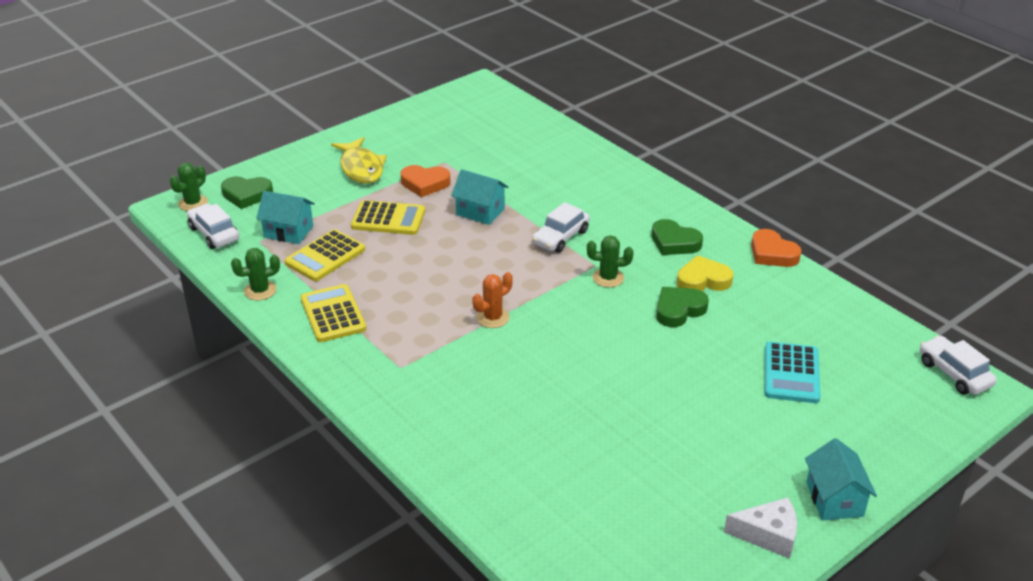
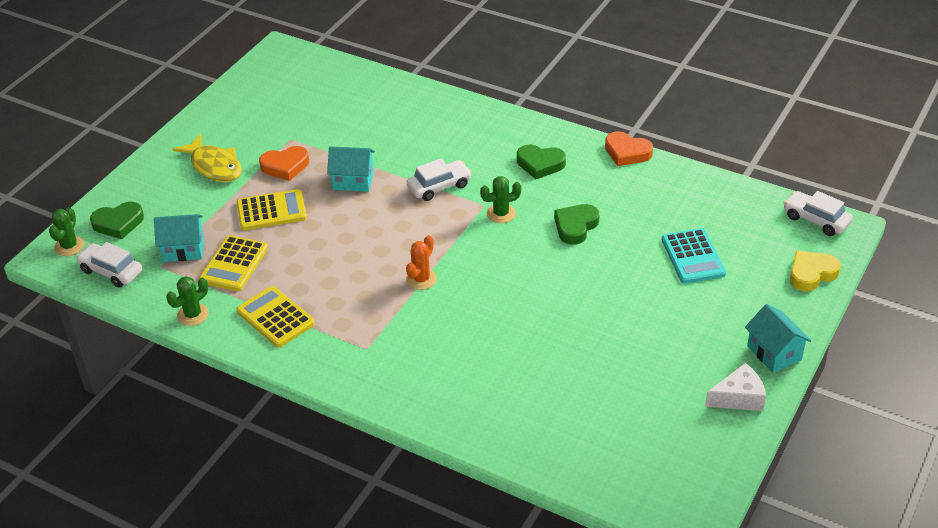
camera: 20 degrees left, 5 degrees up
(560, 237) = (439, 186): white car -> white car turned 135 degrees counterclockwise
(703, 280) = (582, 193): yellow heart -> yellow heart (811, 274)

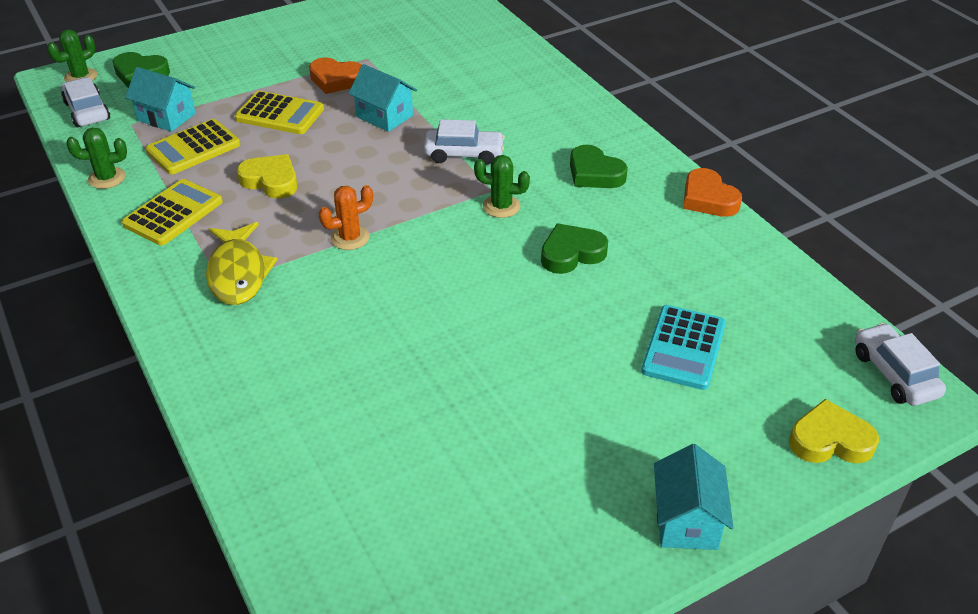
camera: 30 degrees right, 0 degrees up
(214, 166) = (274, 56): yellow fish -> yellow fish (238, 273)
(275, 317) = (173, 213): yellow calculator -> yellow calculator turned 45 degrees clockwise
(321, 264) = (271, 181): none -> yellow heart
(739, 397) = (584, 556): white cheese -> none

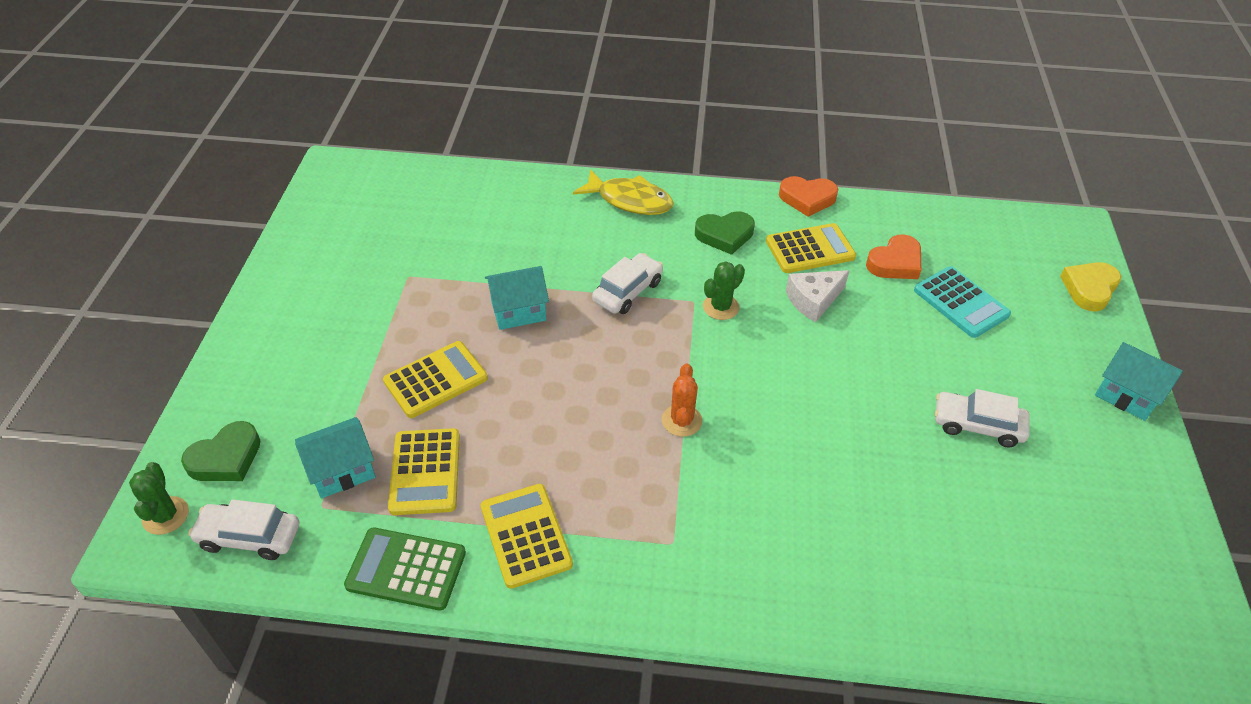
camera: 55 degrees left, 5 degrees up
(107, 178) = (406, 569): green cactus -> green calculator
(238, 273) = (668, 524): yellow fish -> yellow fish (630, 200)
(271, 181) = (543, 436): yellow heart -> none
(336, 80) = (421, 314): orange heart -> orange heart (895, 263)
(571, 253) = (813, 300): green heart -> white cheese
(638, 226) = (810, 249): none -> yellow calculator
(894, 374) = (1046, 227): white car -> white car (977, 425)

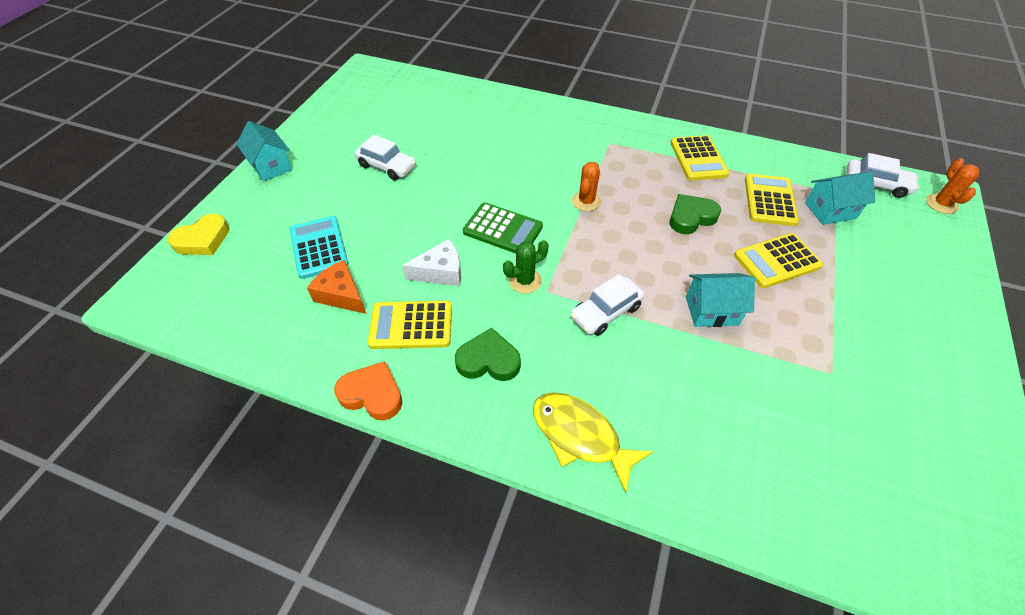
camera: 165 degrees left, 5 degrees up
(166, 516) = (941, 204): green cactus -> orange cactus
(226, 458) = (921, 232): green heart -> green heart (691, 217)
(406, 569) = (769, 155): green calculator -> green calculator (502, 229)
(895, 263) = (342, 295): orange heart -> orange cheese

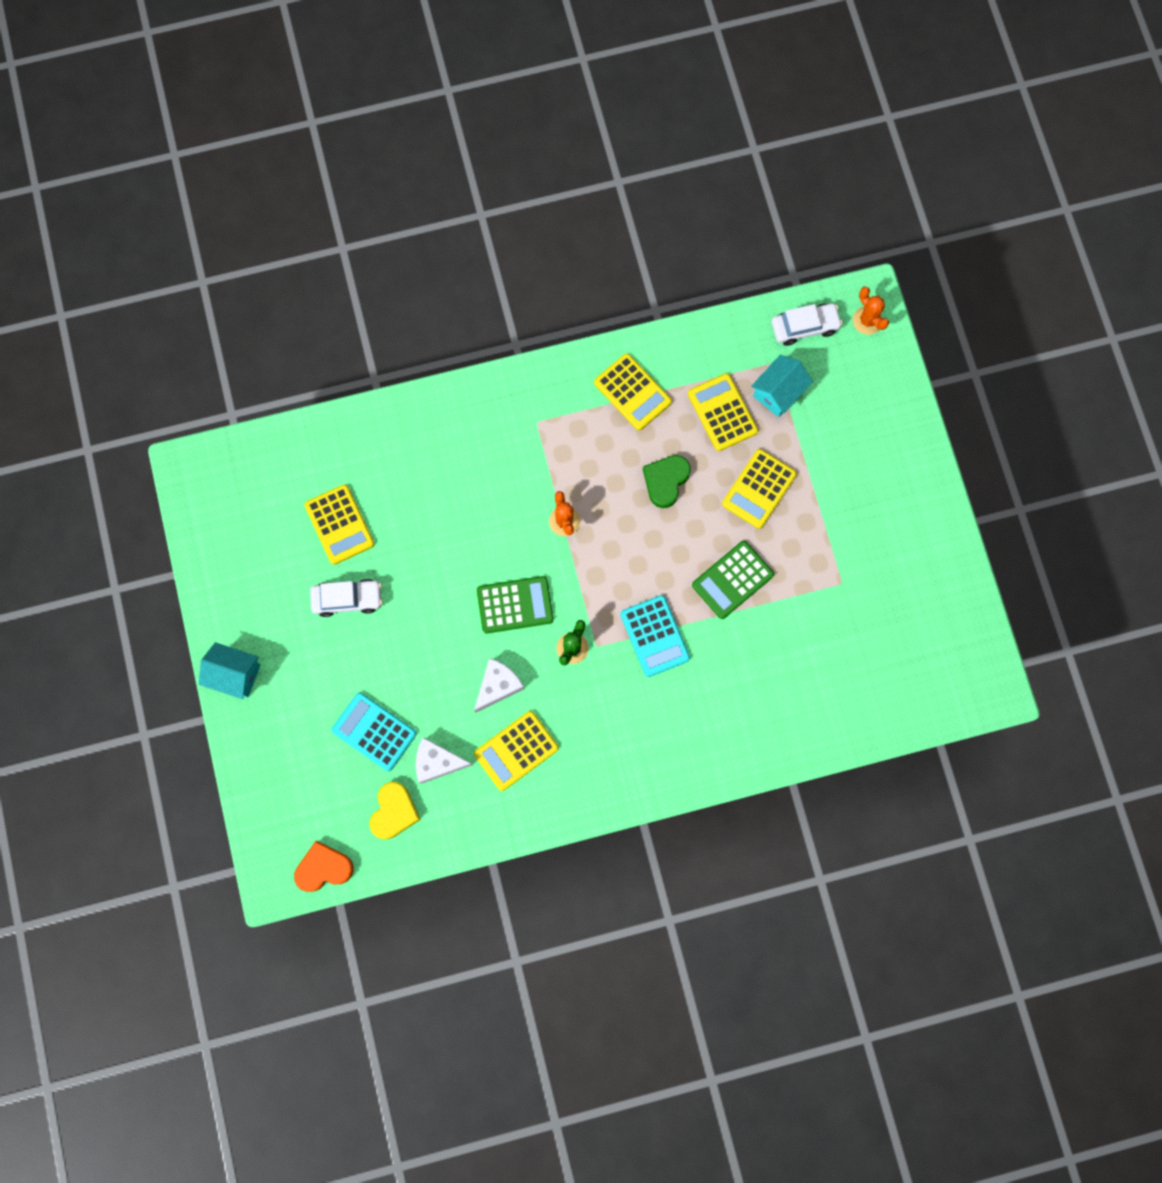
camera: 35 degrees left, 25 degrees up
(203, 240) = (264, 793): yellow heart -> yellow heart (394, 812)
(342, 295) = (437, 762): orange cheese -> white cheese
(372, 394) = (535, 824): orange heart -> orange heart (324, 868)
(423, 130) = (339, 524): none -> yellow calculator
(488, 360) = (596, 740): green heart -> none
(580, 436) = (699, 754): yellow fish -> none
(606, 312) = (654, 636): white car -> turquoise calculator
(711, 310) = (732, 580): turquoise house -> green calculator

